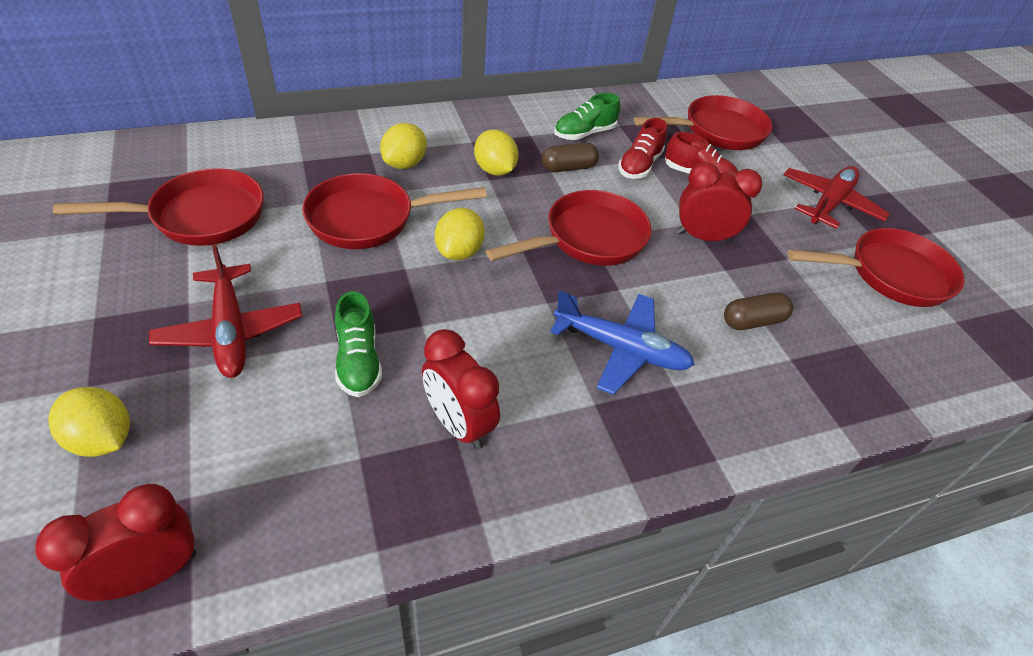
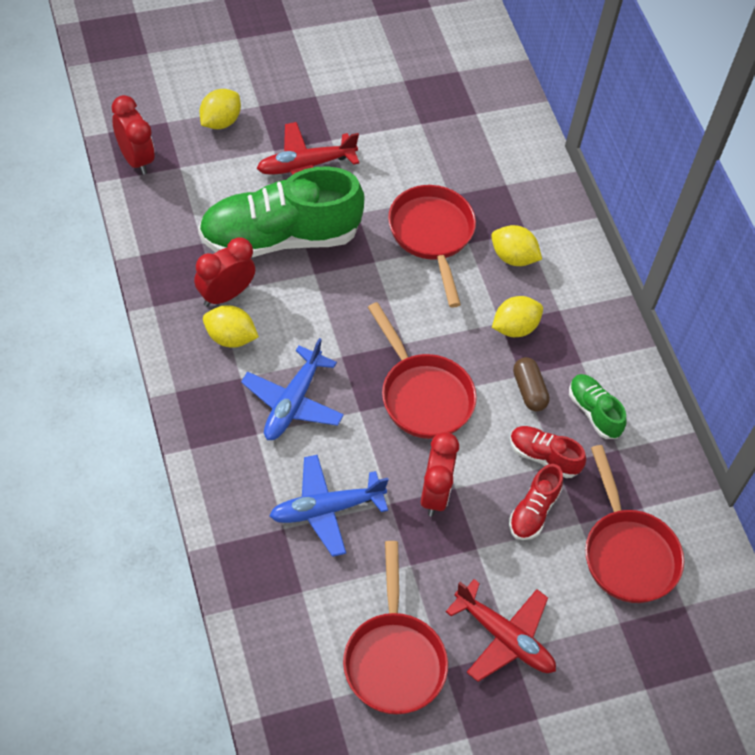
camera: 90 degrees right, 10 degrees up
(200, 216) = (422, 130): red pan -> none
(358, 360) = (280, 237): green shoe -> green shoe, size x2.19
(459, 252) = (397, 297): yellow lemon -> yellow lemon (230, 337)
(753, 321) = (325, 509): brown capsule -> blue plane

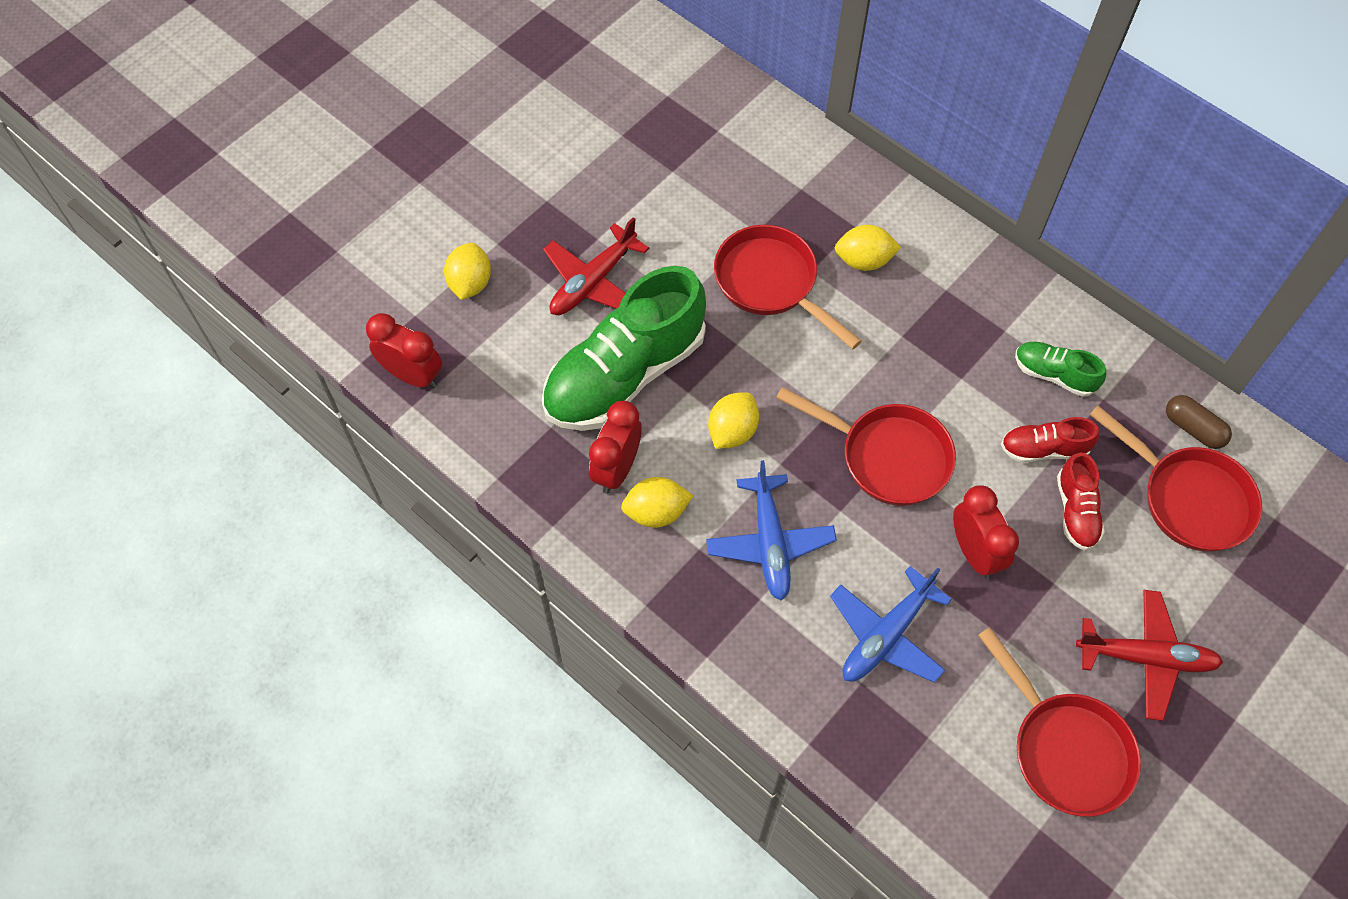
camera: 25 degrees left, 5 degrees up
(514, 327) = (919, 333): yellow lemon -> yellow lemon (732, 431)
(529, 390) = (980, 389): brown capsule -> brown capsule (1193, 428)

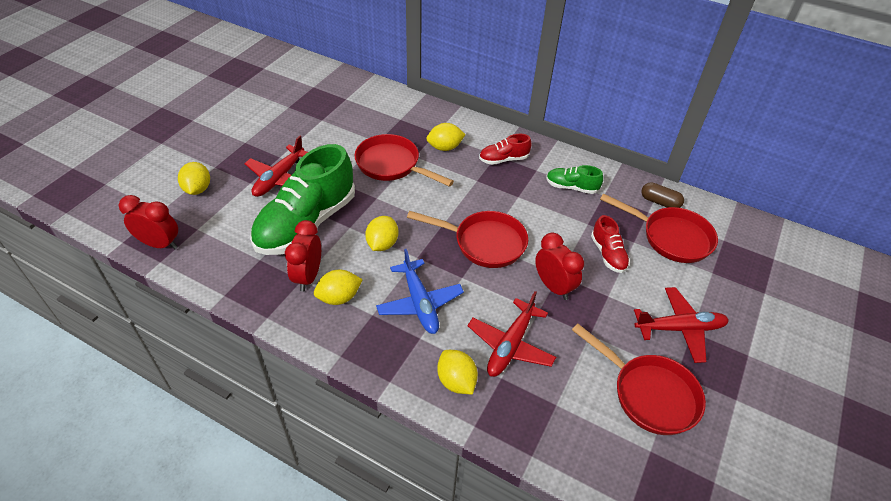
camera: 15 degrees left, 15 degrees down
(798, 675) = (456, 381): none -> yellow lemon
(886, 635) = (510, 345): blue plane -> red plane
(1044, 449) = (578, 225): red shoe -> red shoe (503, 159)

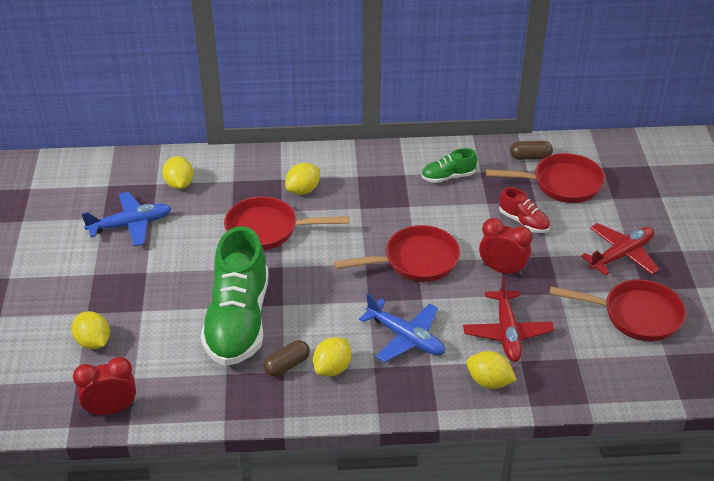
camera: 30 degrees left, 5 degrees down
(279, 178) = (168, 293): red plane -> none
(301, 119) = (131, 225): none -> blue plane
(308, 276) = (287, 365): red clock -> brown capsule
(382, 244) = (327, 305): yellow lemon -> yellow lemon (179, 184)
(503, 159) = (367, 177): red shoe -> none

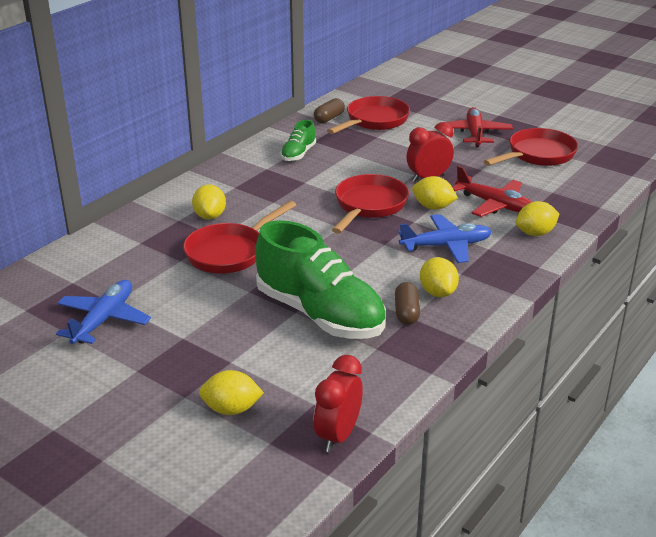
camera: 50 degrees left, 10 degrees down
(179, 184) = (96, 270): yellow lemon -> yellow lemon (433, 207)
(523, 221) = (391, 149): red shoe -> none

